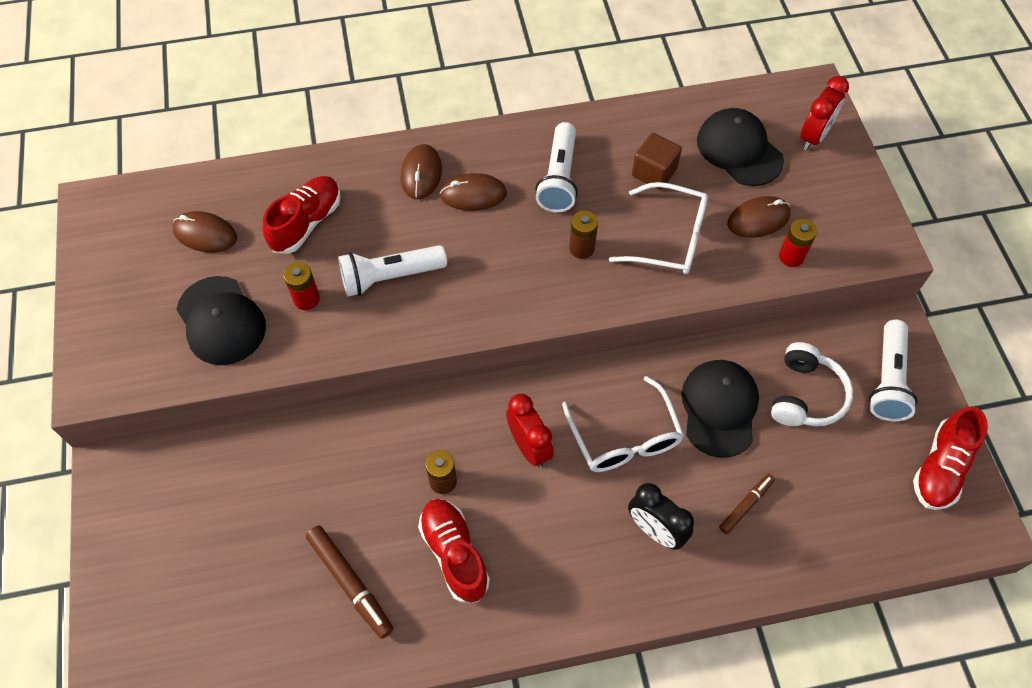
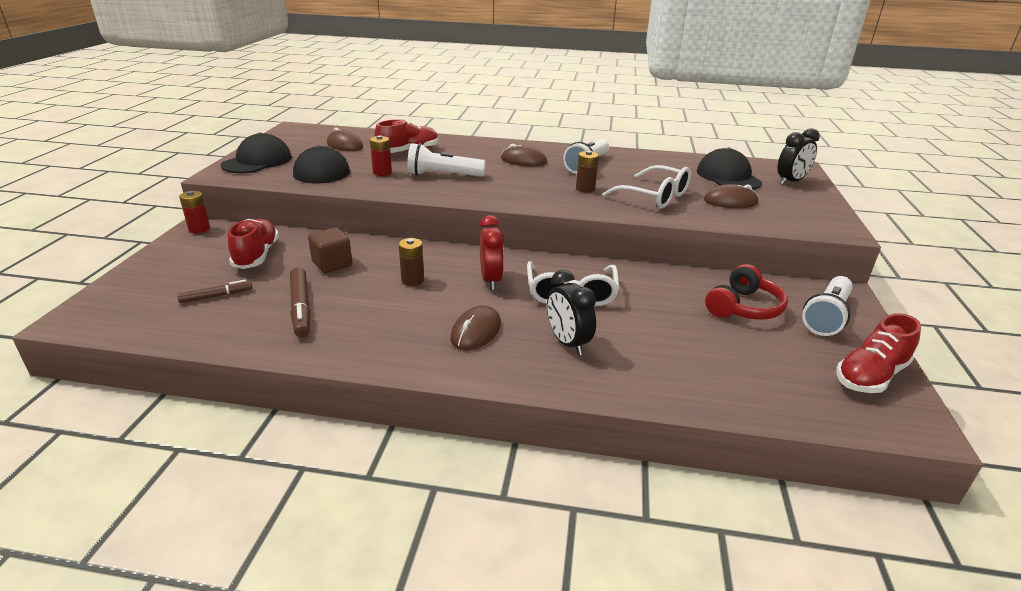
camera: 20 degrees right, 30 degrees down
(421, 174) = (495, 150): brown mouse -> brown mouse (476, 331)
(454, 554) = (391, 314): red shoe -> red shoe (256, 255)
(654, 172) = (657, 174): brown cube -> brown cube (332, 264)
(719, 408) = (661, 297): black cap -> black cap (257, 161)
(745, 505) = (659, 350): brown marker -> brown marker (216, 296)
(791, 256) = (751, 219): red battery -> red battery (199, 229)
(805, 395) = (743, 307): white headphones -> red headphones
(814, 136) = (791, 181): red clock -> black clock

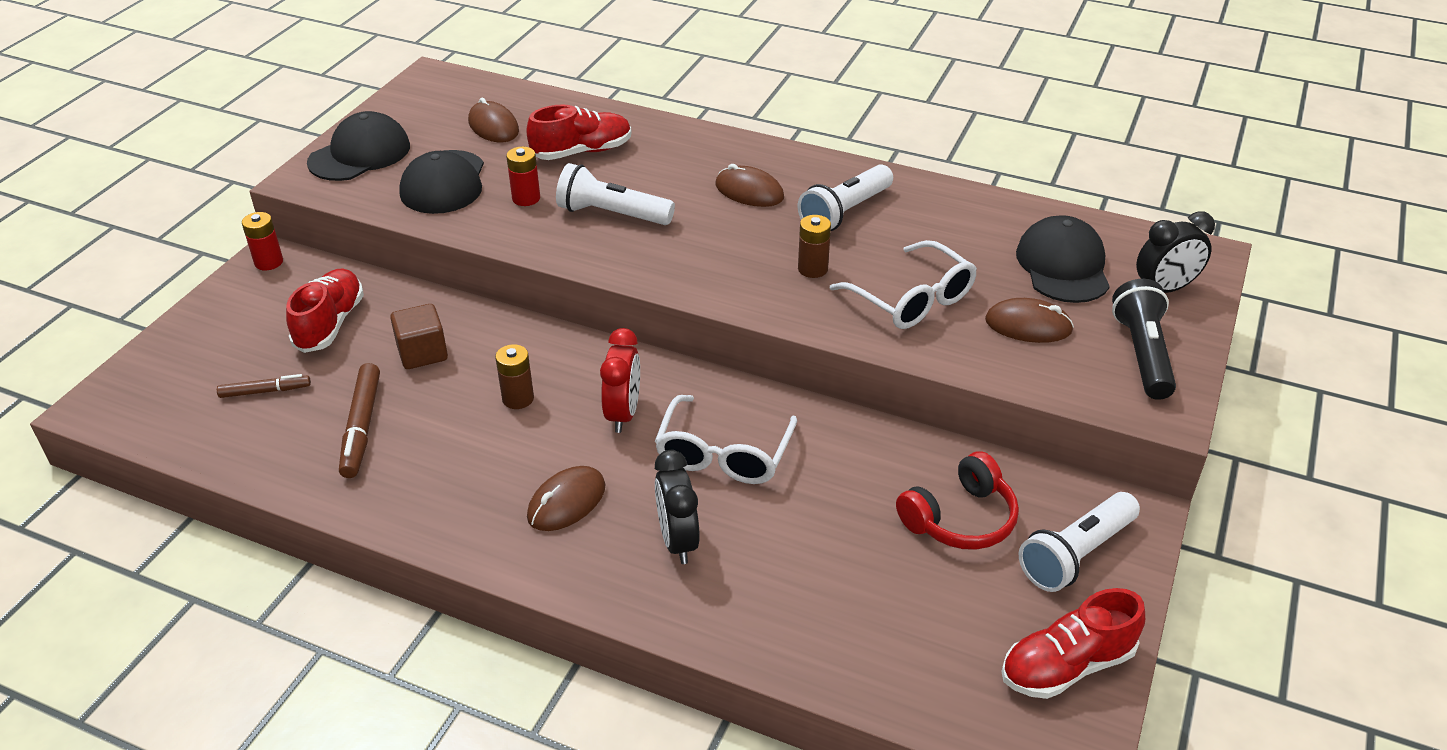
camera: 15 degrees right, 10 degrees up
(804, 207) = (1142, 354): none -> black flashlight

